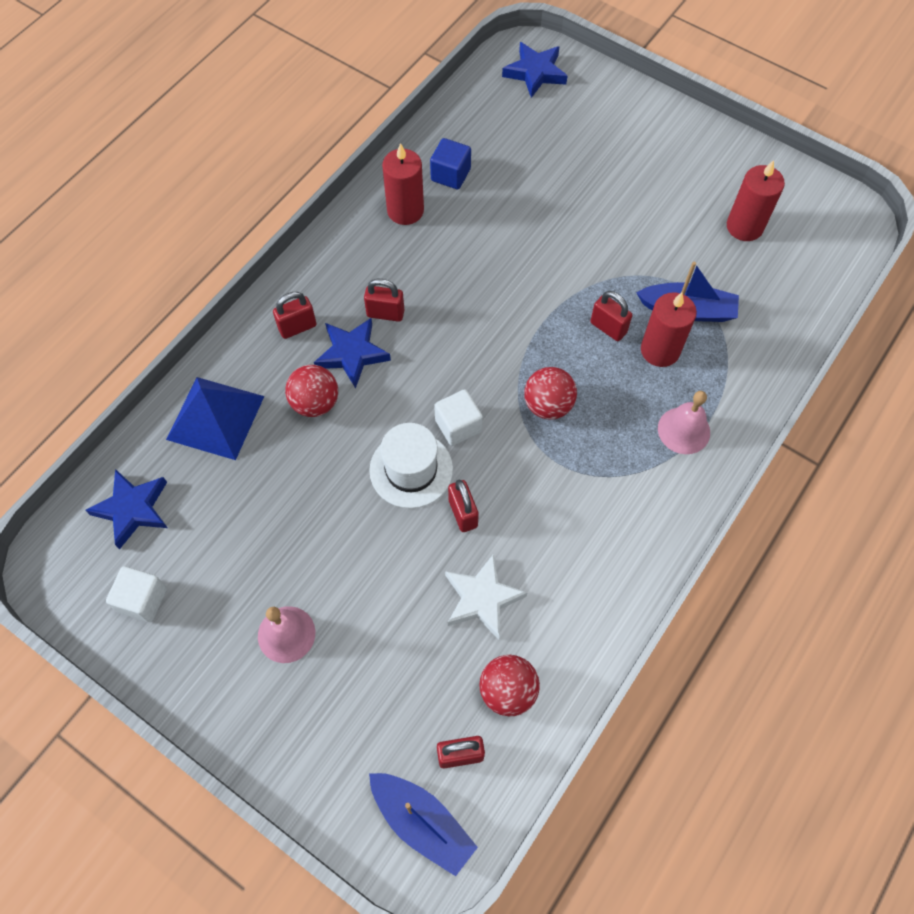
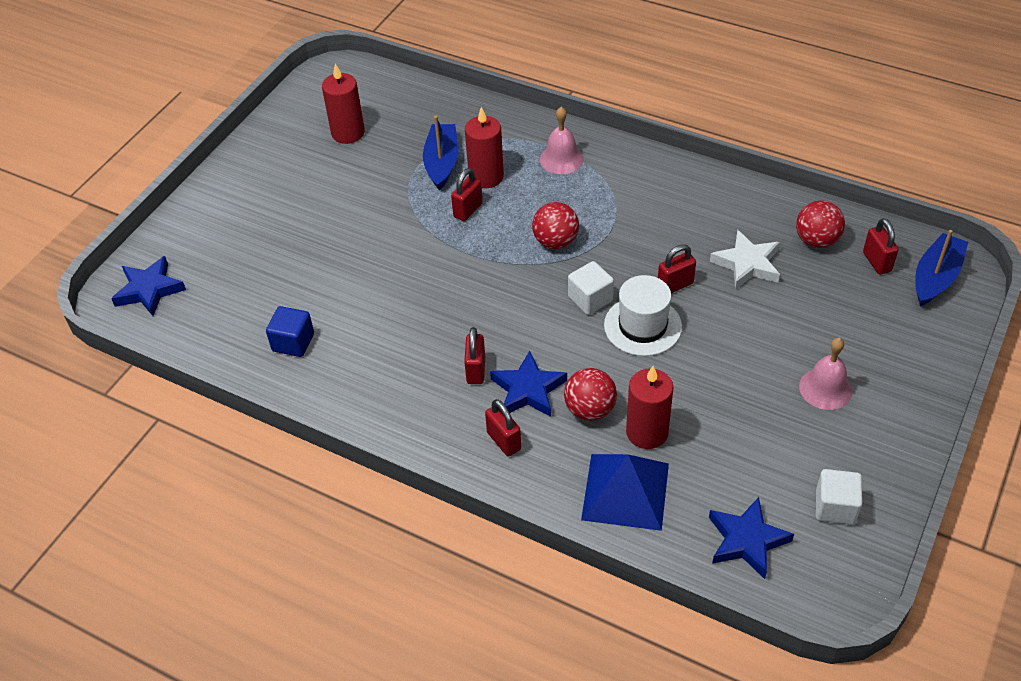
camera: 95 degrees left, 15 degrees down
(405, 210) = (343, 373): red candle -> red candle (647, 432)

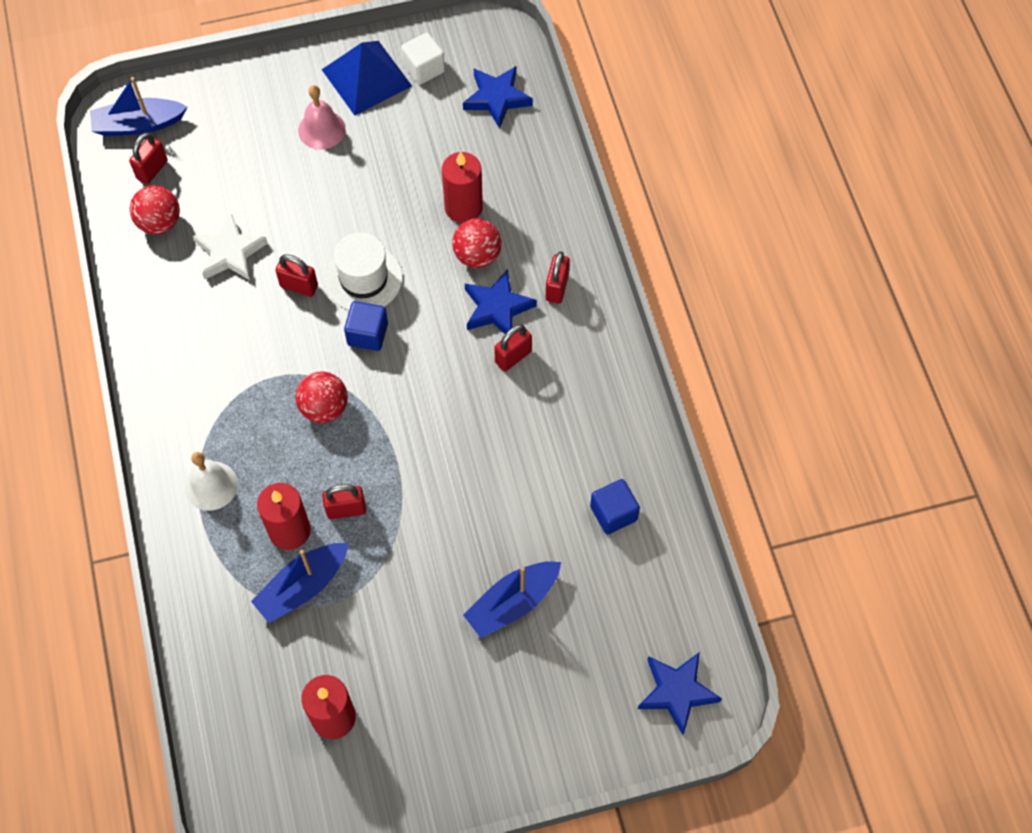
camera: 135 degrees left, 15 degrees up
(306, 249) = (512, 603): none -> blue boat
(561, 159) = (211, 485): pink bell -> white bell
(590, 299) = (367, 334): white cube -> blue cube
(625, 491) = (525, 186): blue pyramid -> blue pyramid (366, 77)

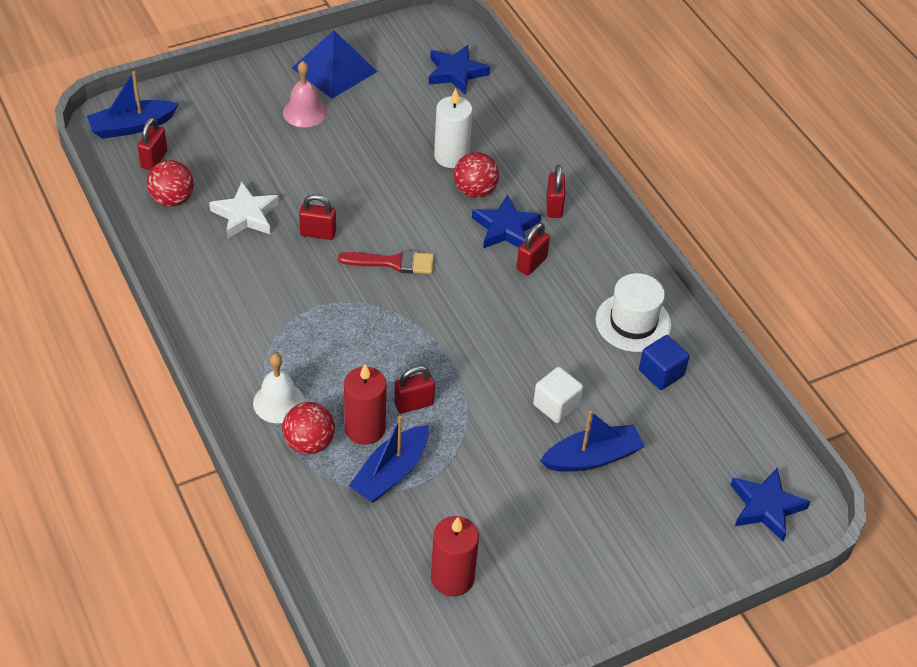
camera: 15 degrees left, 15 degrees down
(324, 408) = (369, 325): red ball -> red ball (309, 443)
(363, 278) = (376, 220): white hat -> white hat (633, 322)
(367, 334) = (393, 262): blue cube -> red brush
(424, 68) = (384, 58): white cube -> white cube (556, 405)
(463, 207) = (451, 156): red candle -> white candle
(512, 603) = (592, 457): blue boat -> blue boat turned 150 degrees counterclockwise

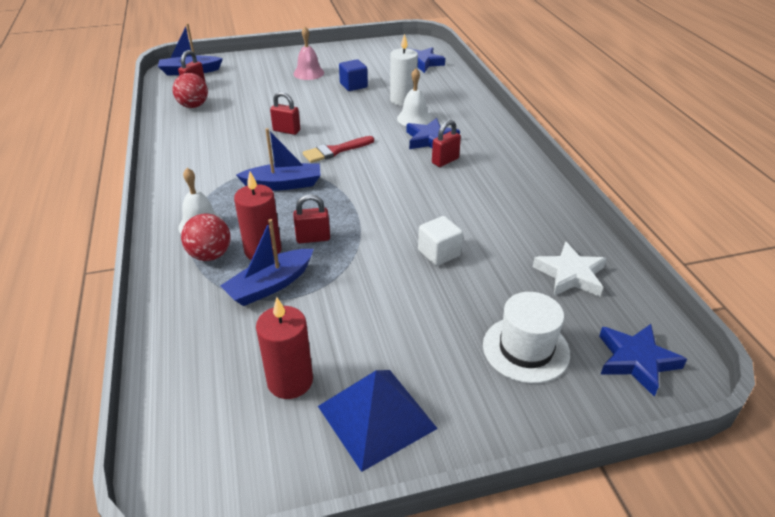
camera: 15 degrees right, 10 degrees down
(245, 215) = (239, 117): white star -> white star (570, 275)
(334, 69) = (338, 56): blue pyramid -> blue pyramid (376, 417)
(393, 262) = (335, 151): red brush -> red brush turned 135 degrees clockwise
(475, 191) = (414, 118): red ball -> white bell
(554, 206) = (473, 131): red padlock -> none
(592, 457) = (462, 296): blue boat -> blue boat (283, 184)
(633, 322) = (522, 204): white hat -> white hat (526, 349)
(661, 373) = (541, 240): blue cube -> blue cube (353, 85)

